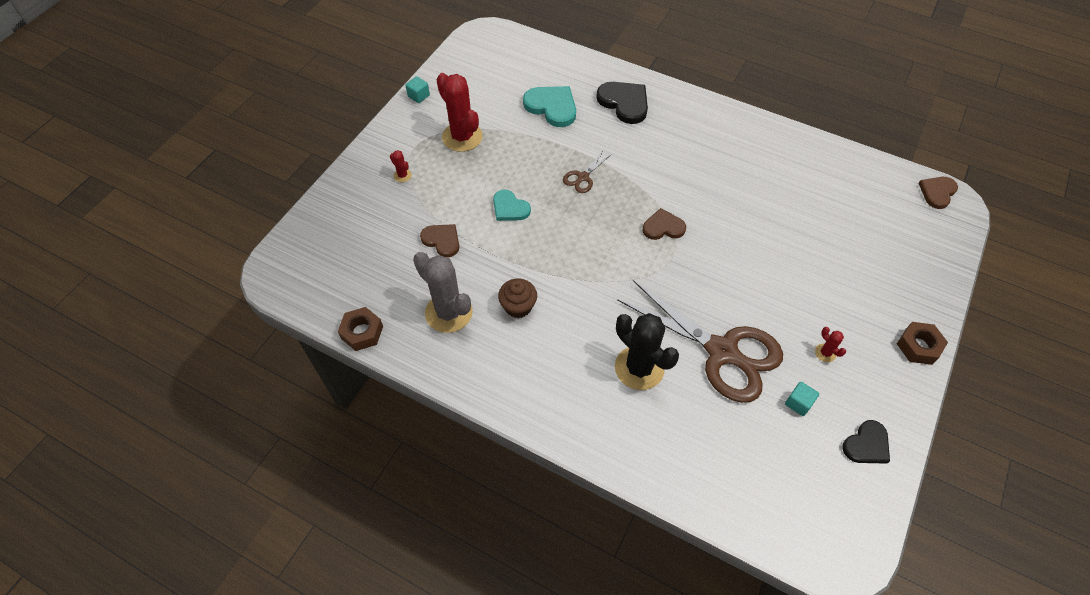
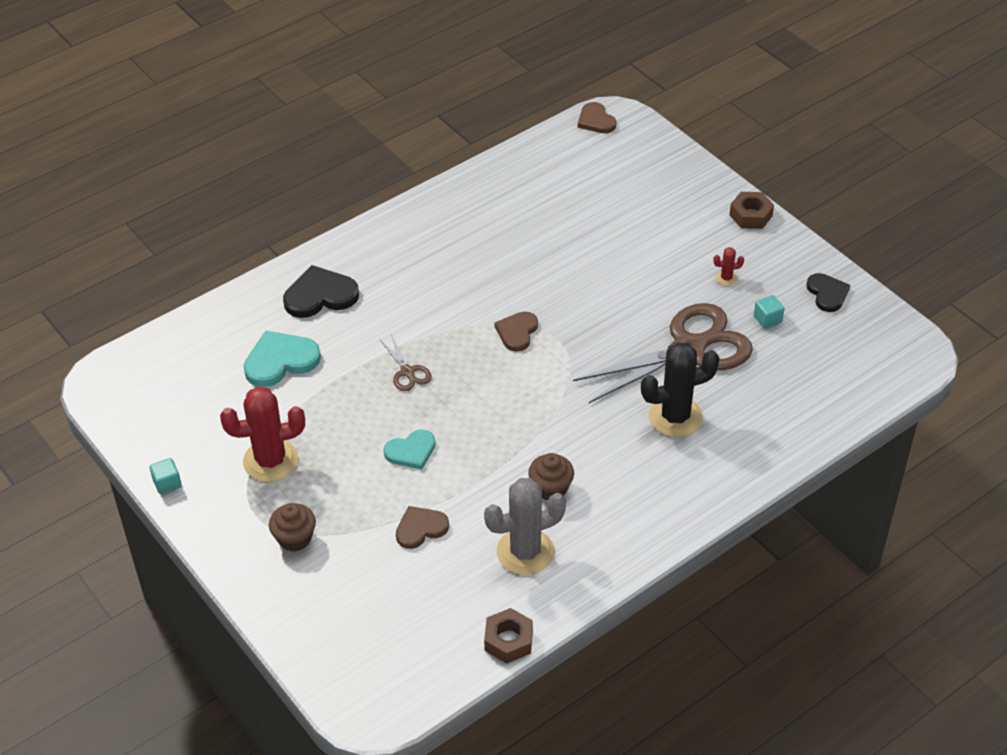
camera: 65 degrees left, 10 degrees down
(402, 175) = (294, 538): red cactus -> brown cupcake

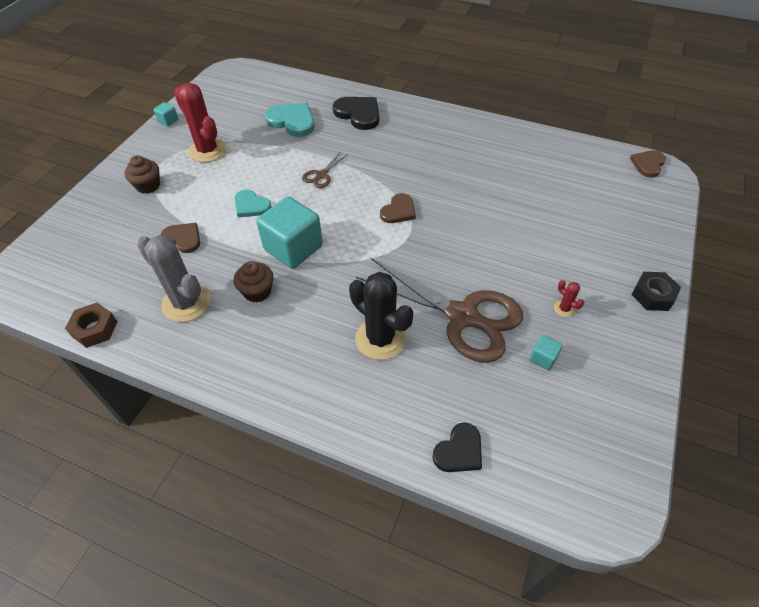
camera: 60 degrees right, 5 degrees up
(508, 438) = (293, 248): none -> turquoise cube
(517, 332) = (398, 211): brown heart -> brown heart turned 135 degrees clockwise
(750, 215) = (652, 295): brown nut -> black nut
(827, 293) = (616, 392): black heart -> black heart (459, 451)

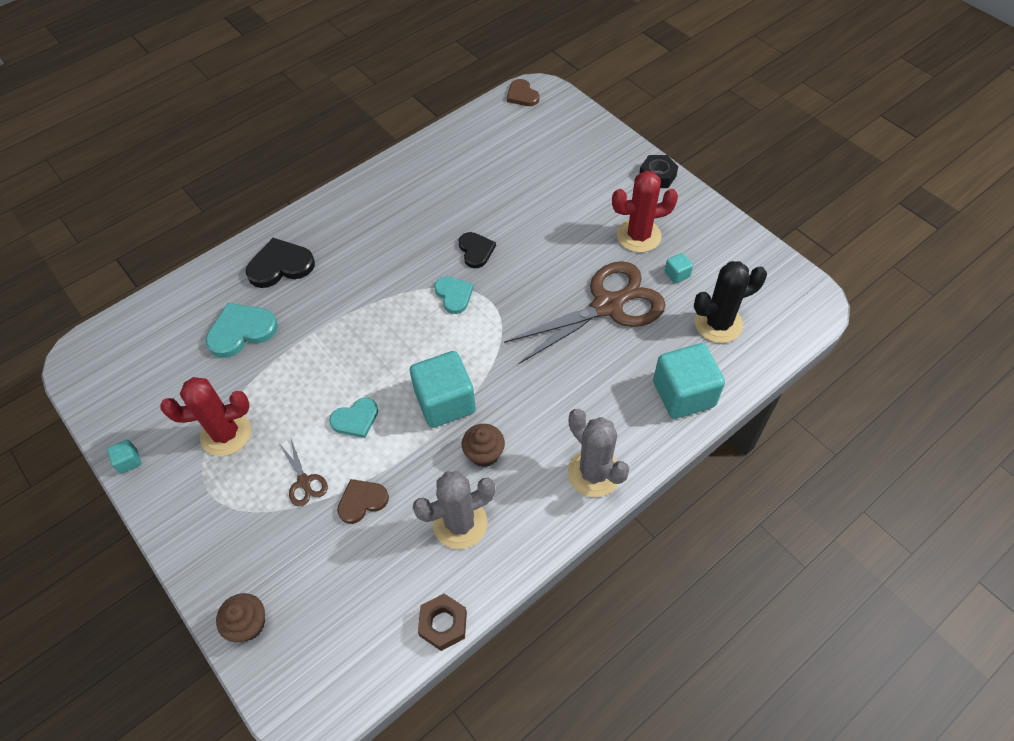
camera: 60 degrees left, 5 degrees up
(148, 186) = (243, 516): brown cupcake -> brown cupcake (248, 624)
(274, 376) = (594, 473): none -> grey cactus
(321, 175) = (355, 338): brown scissors -> brown scissors (304, 482)
(380, 339) = (597, 375): black cactus -> black cactus (718, 324)
(398, 211) = (454, 295): brown heart -> turquoise heart
(401, 418) = (683, 394): none -> turquoise cube
(459, 451) = (729, 368): black heart -> black heart (476, 250)
(564, 309) = (638, 236): red cactus -> red cactus, size x2.33

